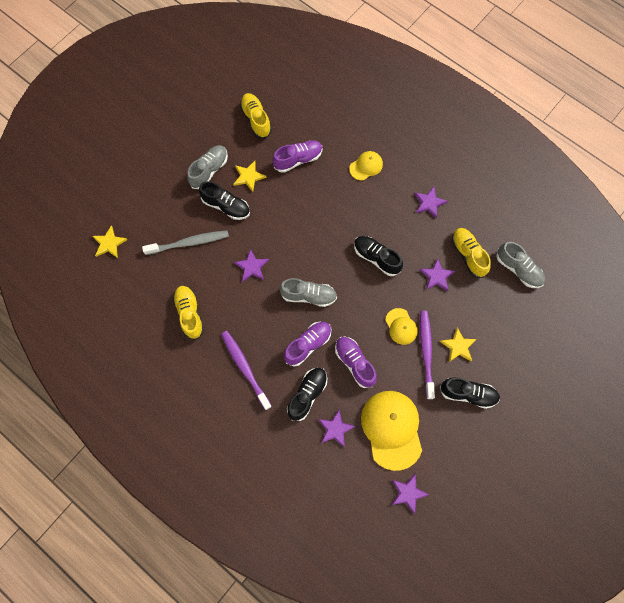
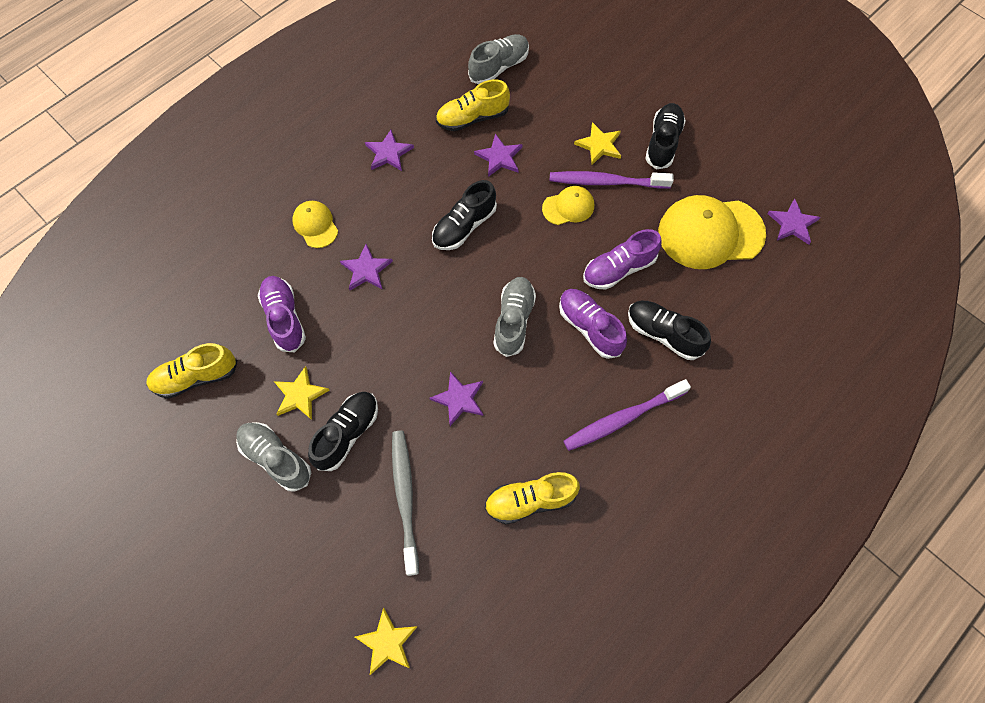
camera: 85 degrees left, 5 degrees down
(335, 429) = (712, 302): purple star -> purple star (366, 270)

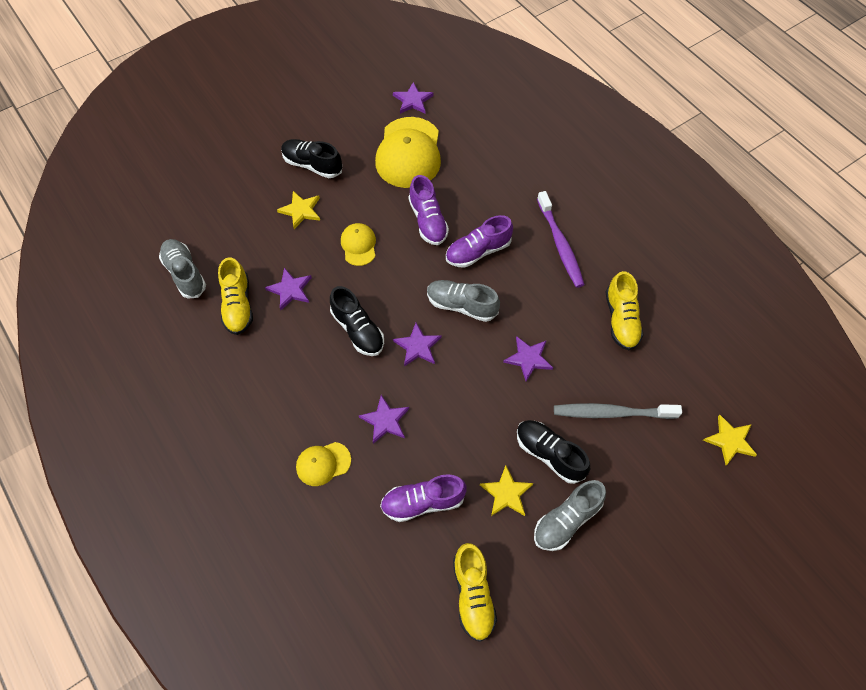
camera: 80 degrees left, 5 degrees down
(388, 153) = (256, 385): purple star -> purple star (417, 346)
(606, 182) = (340, 213): purple toothbrush -> none
(663, 334) = (492, 203): black shoe -> none

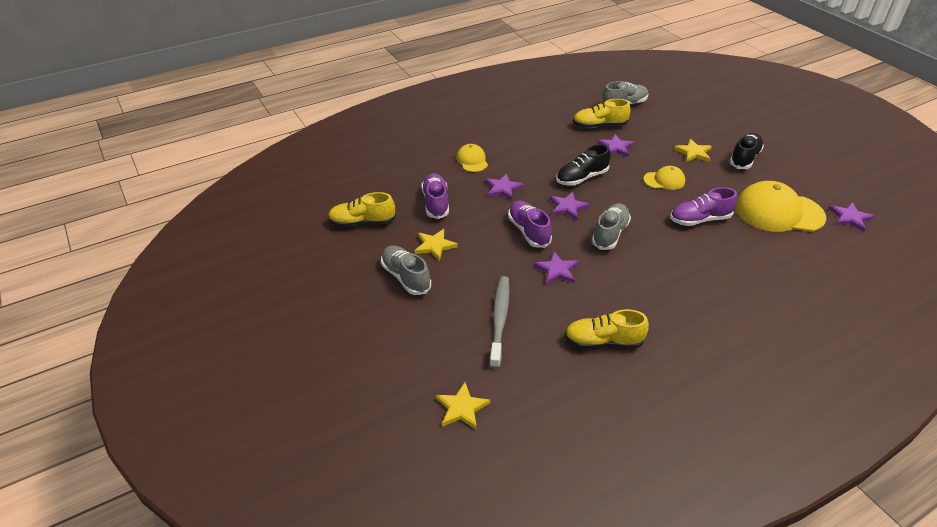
camera: 95 degrees right, 20 degrees down
(478, 251) = (671, 248): purple shoe -> purple shoe (528, 231)
(549, 454) = (464, 273): black shoe -> none
(560, 244) = (691, 306): purple toothbrush -> none

